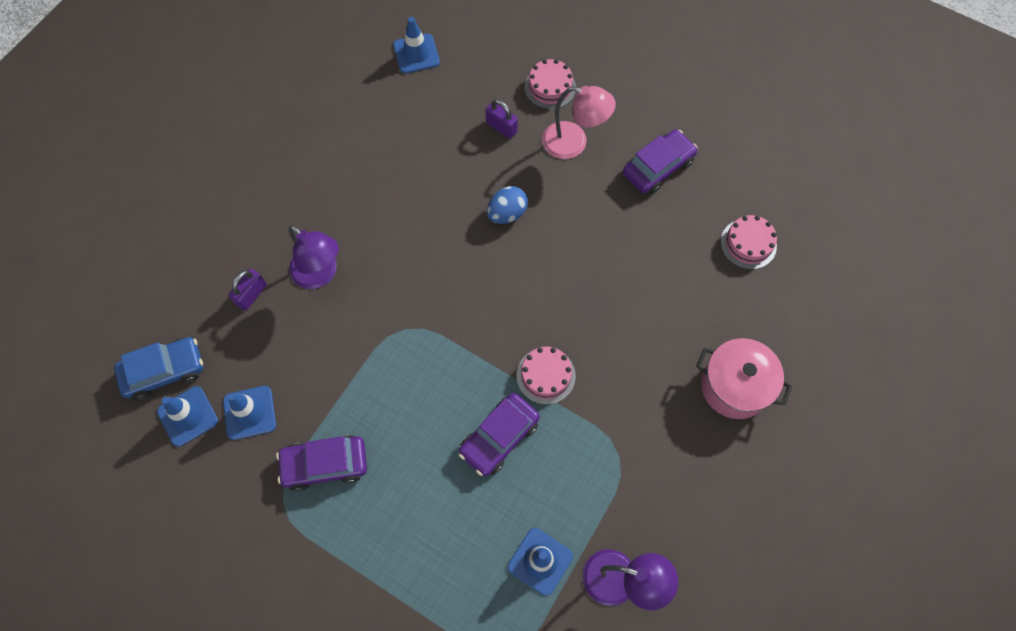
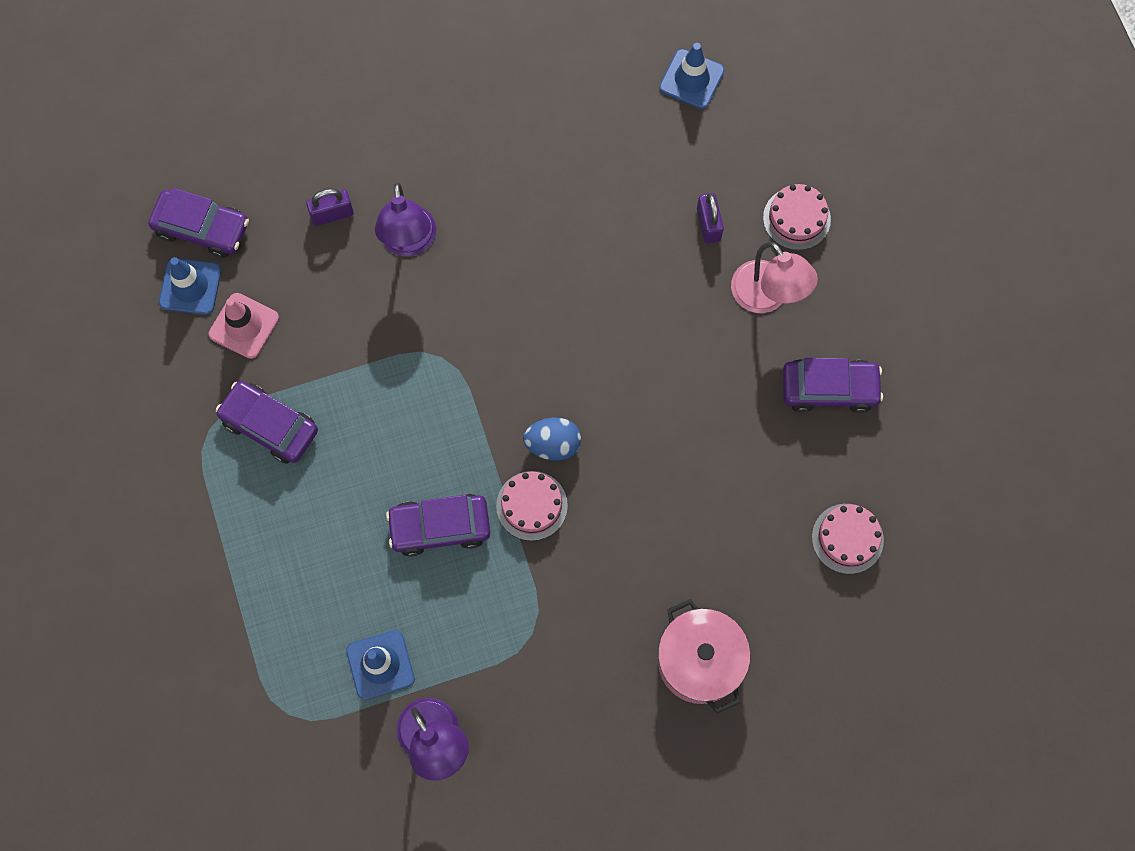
camera: 40 degrees right, 5 degrees up
(164, 371) = (202, 228): blue car -> purple car
(249, 413) = (244, 326): blue traffic cone -> pink traffic cone
(507, 213) = (635, 319): blue egg -> blue egg (553, 444)

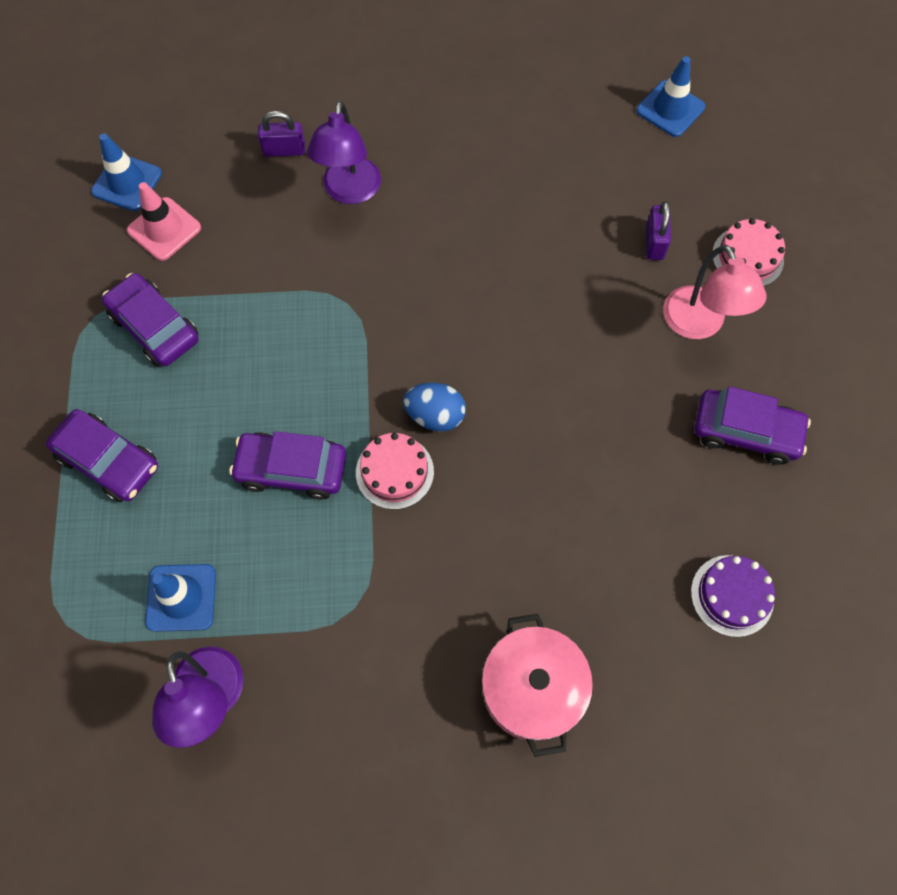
camera: 15 degrees right, 5 degrees down
(202, 228) = (157, 135): purple car -> purple car (109, 461)
(847, 538) = (732, 595): pink cake -> purple cake

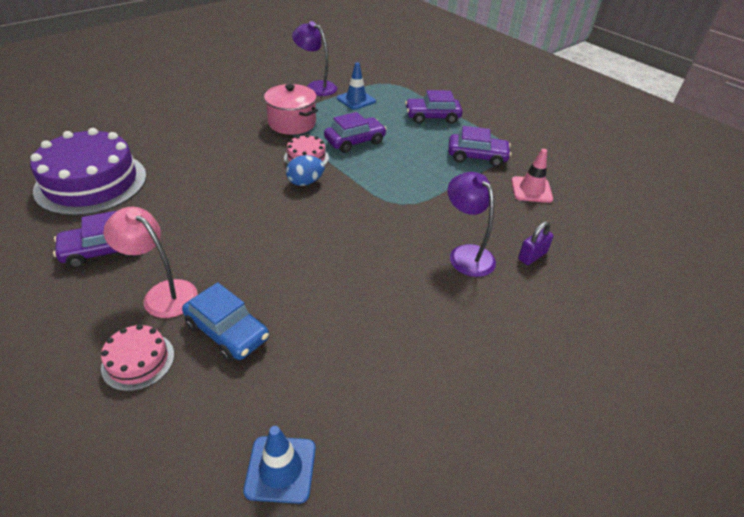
camera: 140 degrees right, 25 degrees down
(127, 183) = (580, 199): blue traffic cone -> none
(531, 689) = (185, 126): pink pot -> pink pot (292, 123)
(654, 242) = (227, 331): purple padlock -> blue car
(732, 595) = (91, 182): purple cake -> purple cake, size x2.11

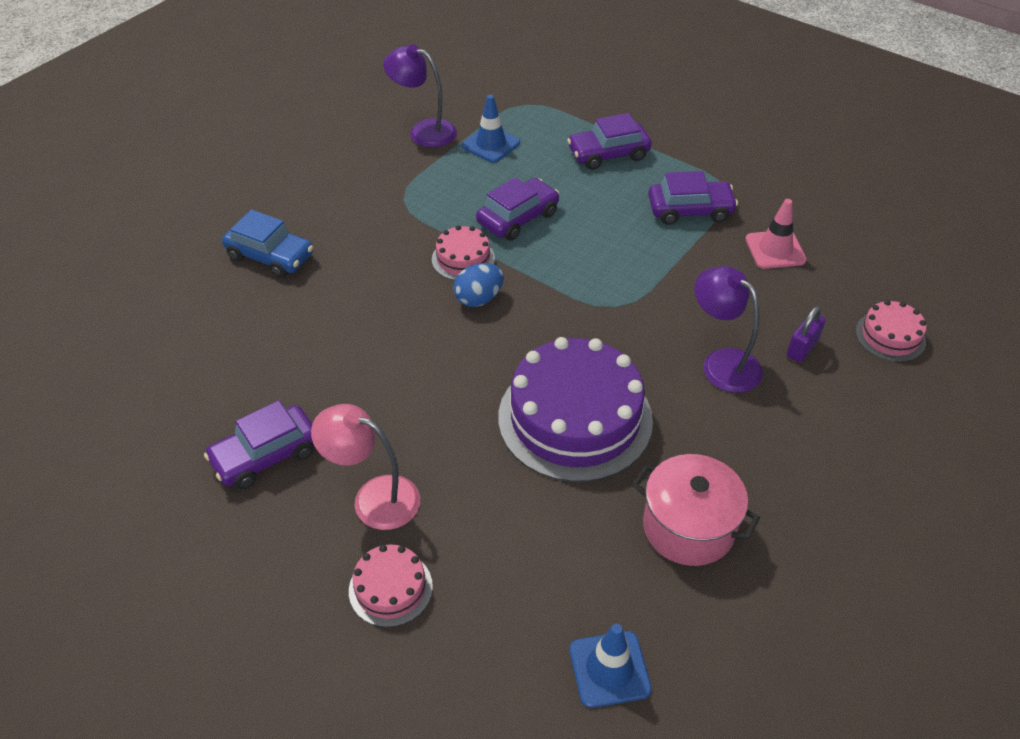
camera: 10 degrees left, 5 degrees up
(91, 182) = (189, 360): purple cake -> purple cake (575, 418)
(227, 331) = (477, 529): blue car -> blue car (270, 256)
(292, 123) = (417, 204): pink pot -> pink pot (688, 527)
(605, 261) = (890, 336): none -> pink cake

